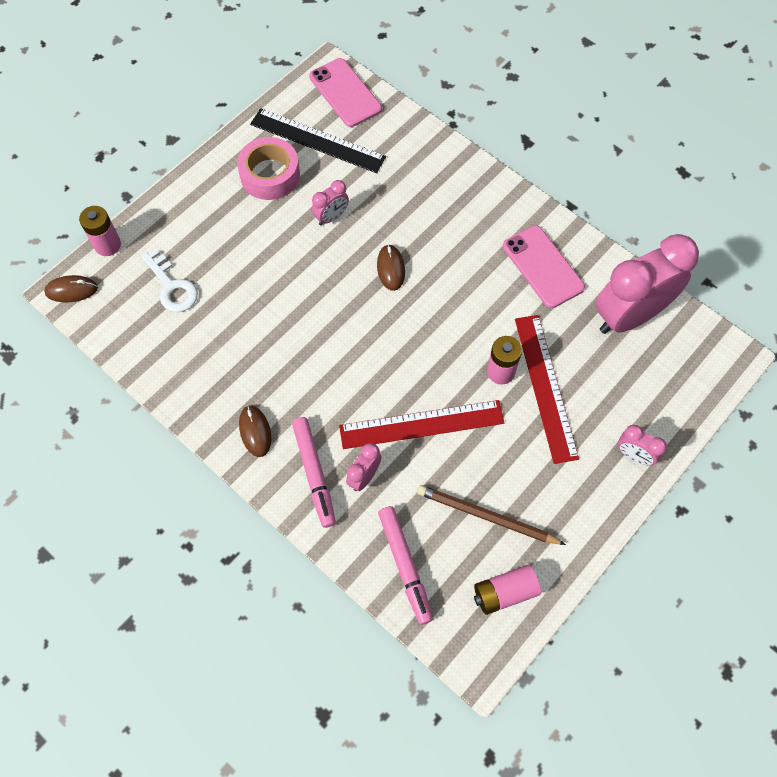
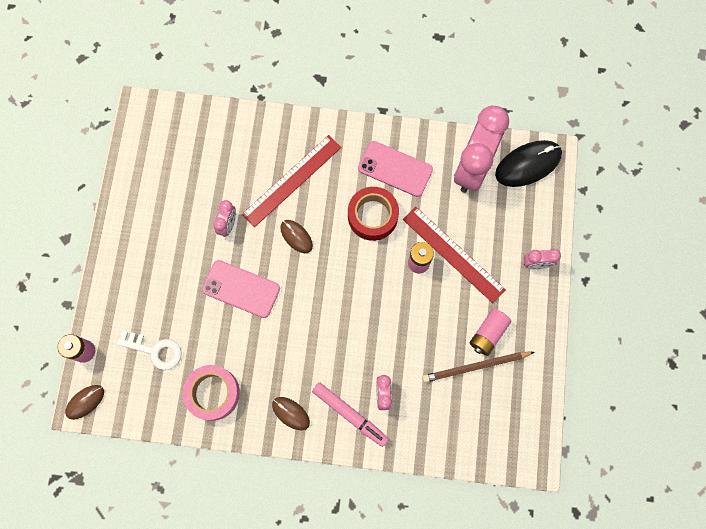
camera: 35 degrees left, 10 degrees up
(270, 175) = (160, 221): pink tape -> pink tape (213, 393)
(317, 140) = (174, 172): black ruler -> none
(345, 93) = (167, 121): pink phone -> pink phone (241, 289)
(405, 566) = (448, 434): pink marker -> none
(421, 424) = (394, 333): red ruler -> red ruler (292, 180)
(485, 297) = (372, 216): none -> red tape
(504, 592) = (518, 407): pink battery -> pink battery (488, 334)
(696, 349) = (528, 164): none -> black mouse

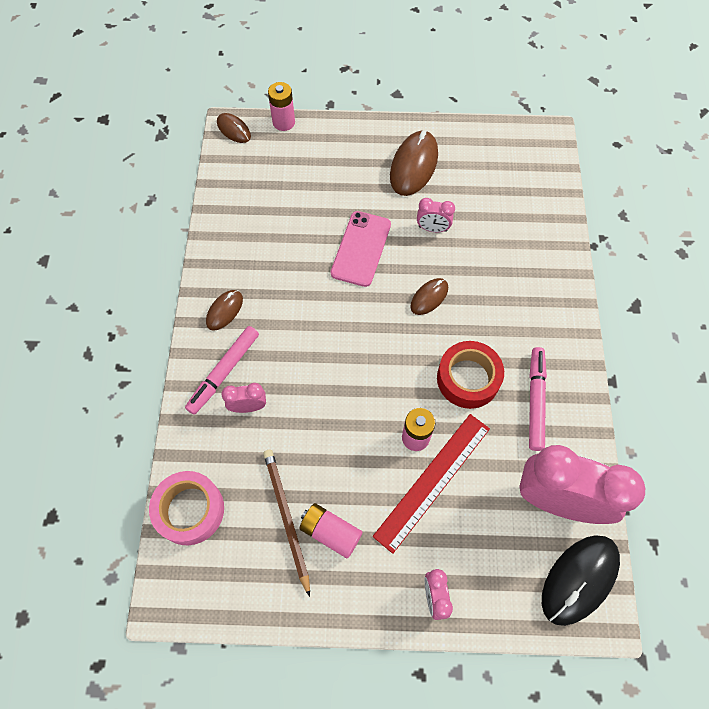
camera: 85 degrees right, 10 degrees down
(155, 350) = (287, 179): white key -> none
(157, 233) = (414, 166): none -> brown mouse
(213, 393) = (245, 235): pink tape -> pink tape (190, 510)
(292, 180) = (497, 286): red ruler -> none
(395, 169) = (535, 400): pink phone -> pink marker
(528, 164) = (579, 579): black mouse -> black mouse turned 75 degrees clockwise

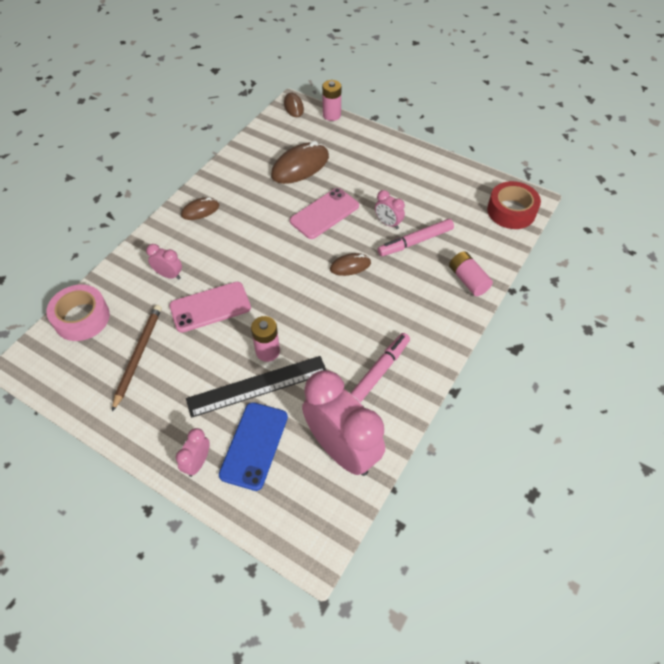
camera: 30 degrees right, 10 degrees down
(224, 372) = (170, 247): pink marker -> pink marker (415, 242)
(321, 420) = (210, 307): none -> pink phone
(330, 532) = (160, 380): pink battery -> pink battery (468, 280)
(414, 166) = (405, 178): brown mouse -> brown mouse (300, 166)
(433, 481) = (257, 386): red ruler -> black ruler
(468, 378) = (337, 332): red tape -> red tape (511, 211)
(474, 545) = (254, 445): none -> blue phone
(579, 579) = (316, 514): black mouse -> none

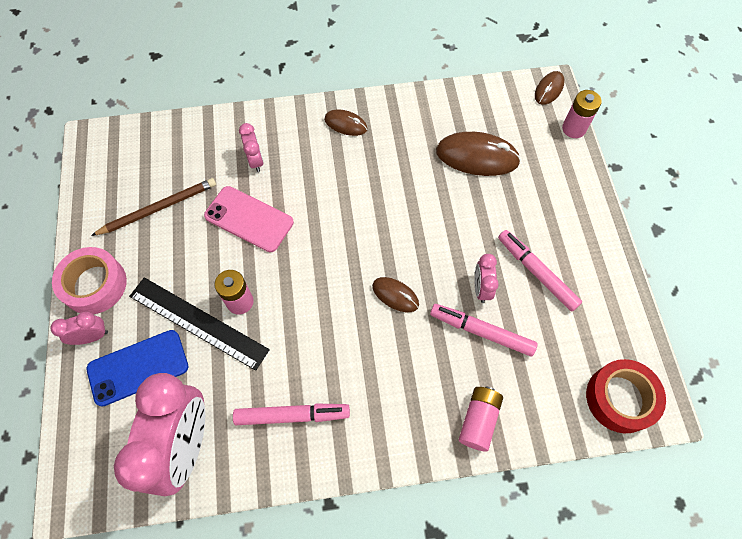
camera: 50 degrees right, 10 degrees up
(82, 318) = (162, 139): pink tape -> pink tape (95, 285)
(324, 213) = (438, 223): pink phone -> none
(404, 193) = (536, 272): none -> pink marker

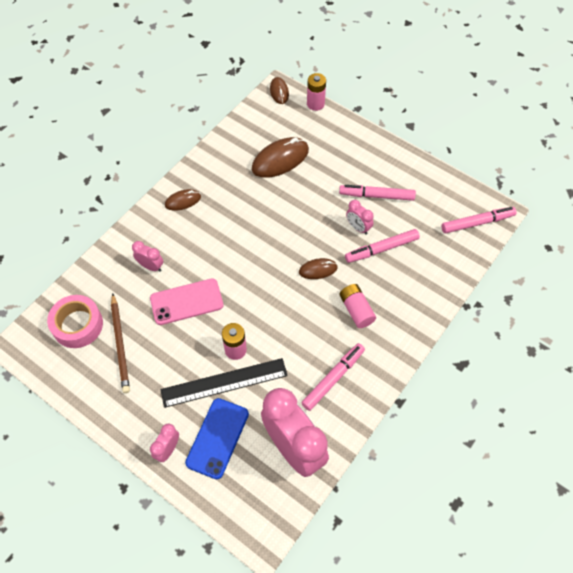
camera: 45 degrees left, 5 degrees down
(95, 285) = (133, 421): pink tape -> pink tape (77, 325)
(158, 208) = (120, 344): brown pencil -> brown pencil turned 150 degrees clockwise
(478, 420) = (426, 293): pink battery -> pink battery (356, 310)
(620, 398) = (477, 223): red tape -> pink marker

